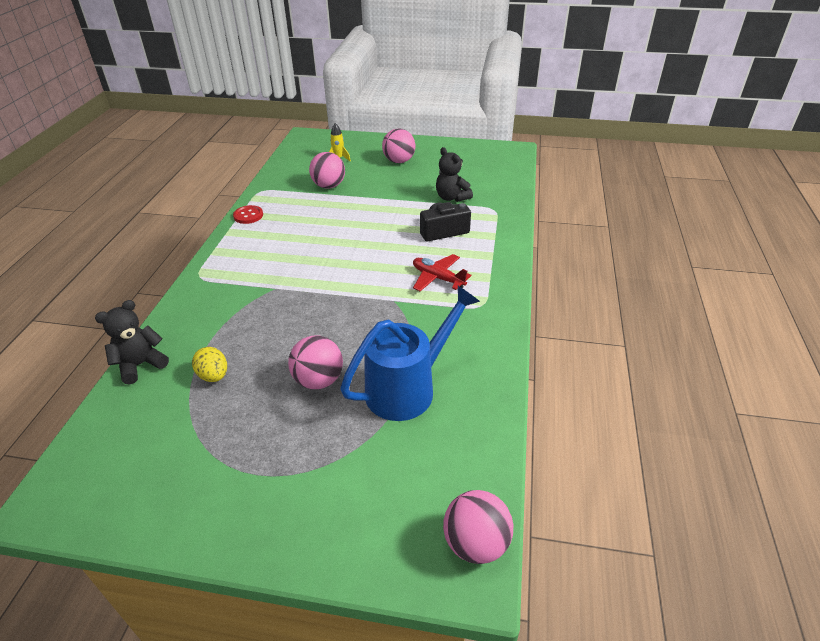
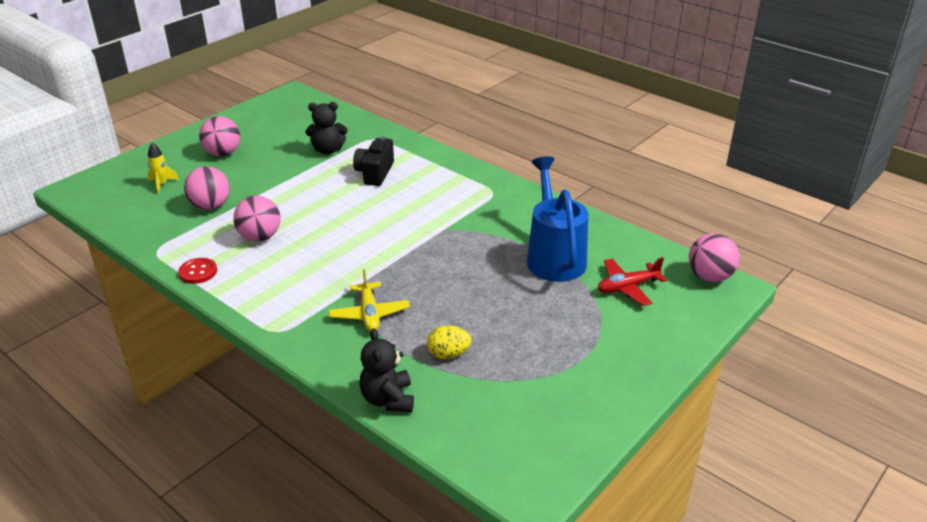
camera: 60 degrees left, 5 degrees down
(245, 310) = (369, 314): none -> yellow plane
(318, 380) = (507, 297): pink ball -> pink ball (260, 237)
(438, 278) = (437, 198): red plane -> red plane (627, 287)

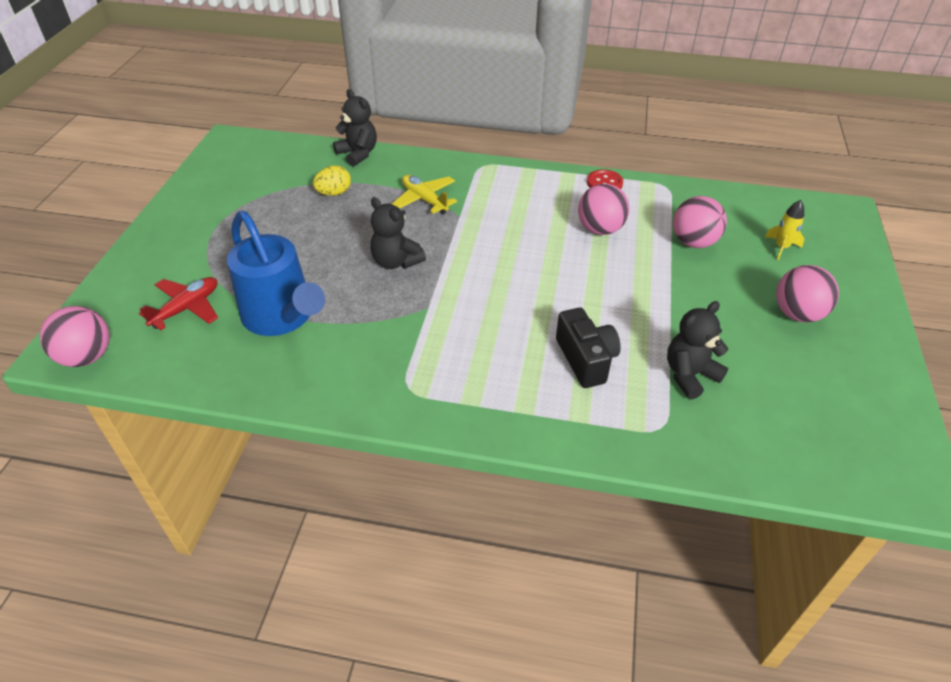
camera: 150 degrees right, 10 degrees up
(441, 267) = (396, 261): none -> black teddy bear

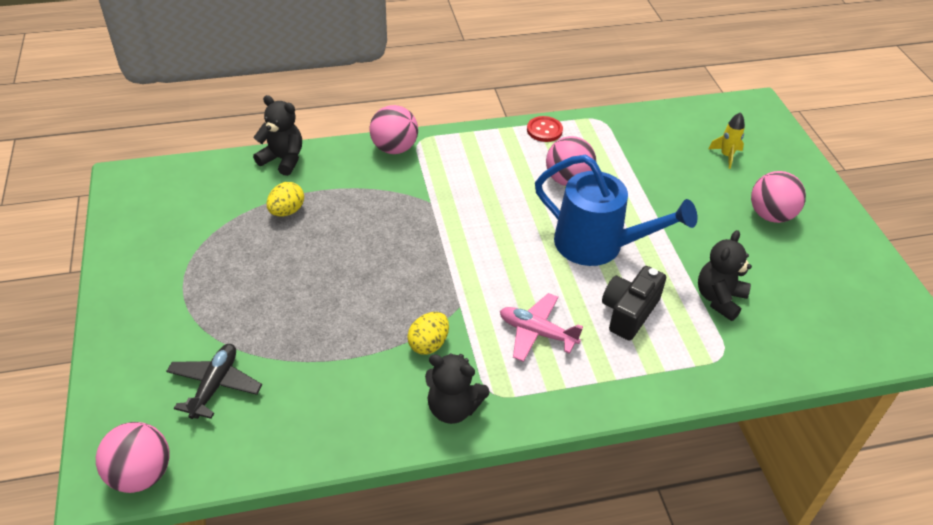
camera: 25 degrees left, 0 degrees up
(187, 308) = (215, 385): red plane -> black plane
(283, 317) = (324, 363): blue watering can -> blue watering can (599, 246)
(379, 329) = (428, 344): none -> yellow egg
(396, 261) = (399, 268): black teddy bear -> black teddy bear (453, 408)
(424, 200) = (385, 194): yellow plane -> none
(484, 350) = (537, 333): none -> pink plane
(586, 359) = (629, 312): black camera -> black camera turned 105 degrees counterclockwise
(693, 242) = (654, 170): pink ball -> pink ball (394, 148)

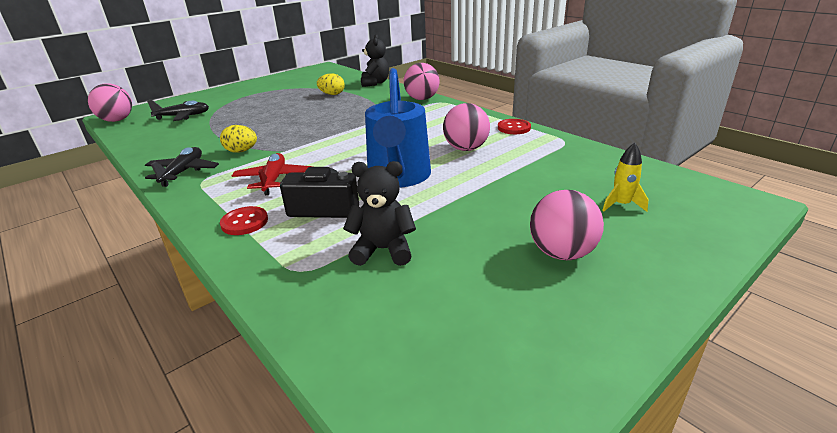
camera: 65 degrees right, 15 degrees down
(453, 408) = (183, 172): black teddy bear -> black plane
(537, 333) = (274, 180): pink plane -> red plane
(620, 373) = (244, 222): none -> red button

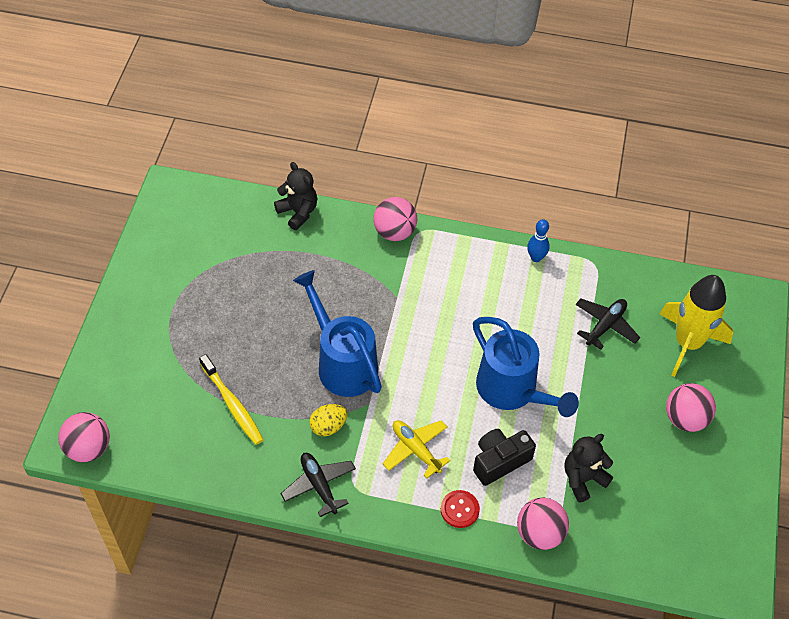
camera: 40 degrees left, 25 degrees up
(183, 116) = (162, 399): black plane -> black plane (605, 325)
(210, 127) = (232, 404): none -> yellow toothbrush
(274, 180) = (416, 450): red plane -> yellow plane
(301, 131) = (342, 362): none -> blue watering can
(332, 94) = (278, 265): yellow egg -> none
(466, 149) = (526, 317): pink ball -> pink ball (539, 533)
(514, 128) = (536, 257): red button -> blue bowling pin
(621, 205) = (687, 343): yellow rocket -> yellow rocket, size x2.26

